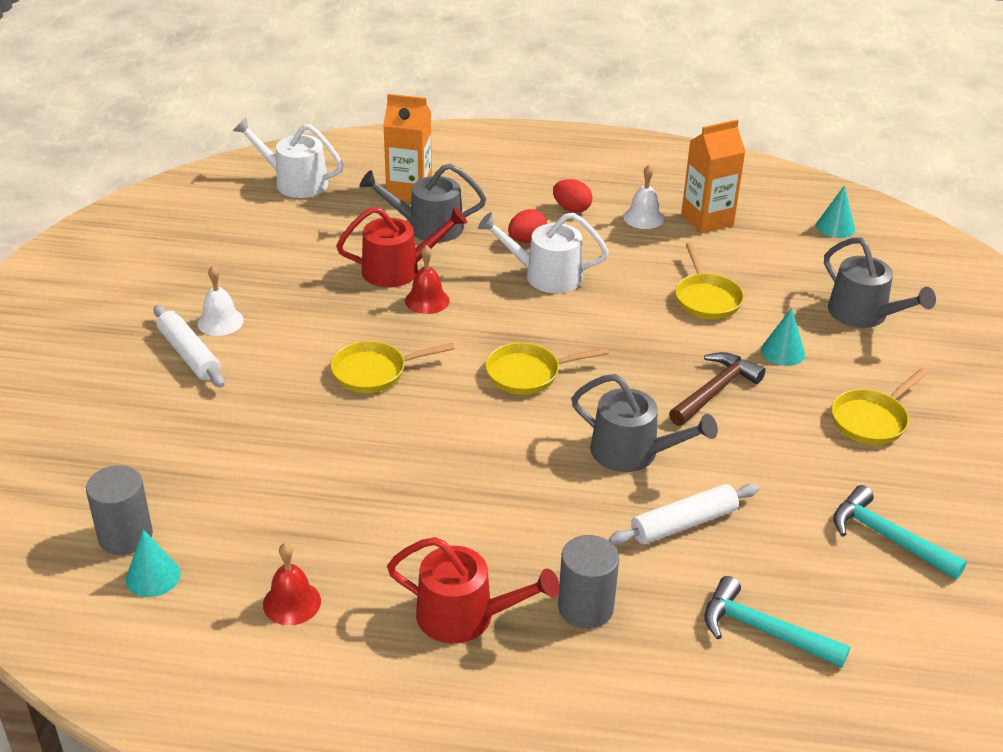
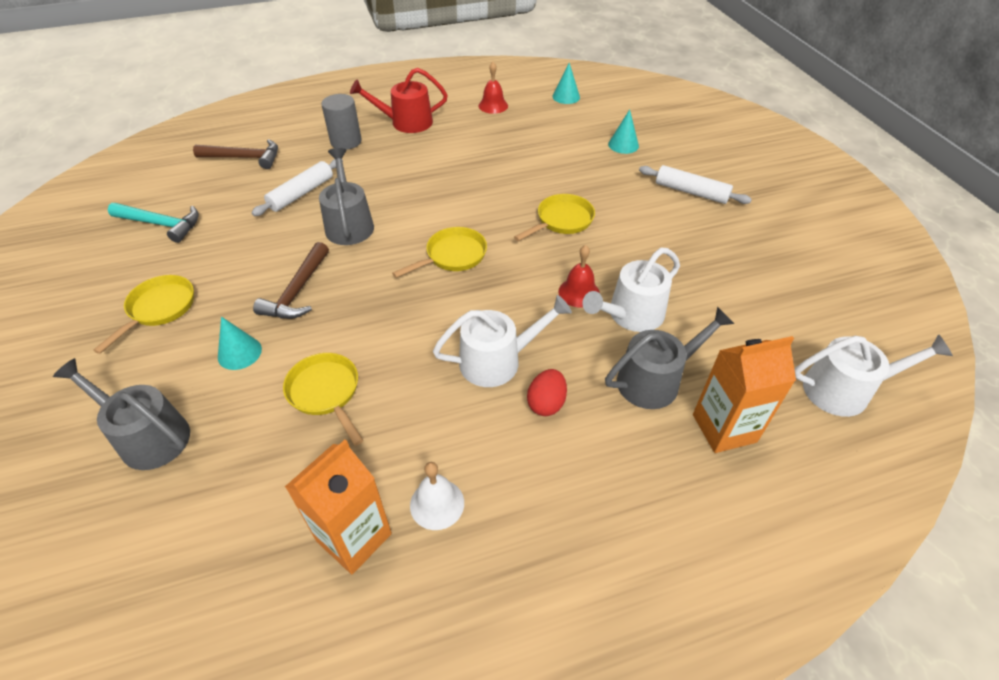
camera: 155 degrees right, 10 degrees up
(125, 536) = (598, 105): grey cylinder -> none
(220, 321) = (704, 220): white bell -> none
(398, 270) = (631, 315): red watering can -> white watering can
(571, 209) = (530, 481): red egg -> none
(632, 452) = (349, 224): grey watering can -> grey watering can turned 75 degrees clockwise
(763, 631) = (244, 158): turquoise hammer -> brown hammer
(835, 227) = (167, 606): turquoise cone -> turquoise cone (623, 145)

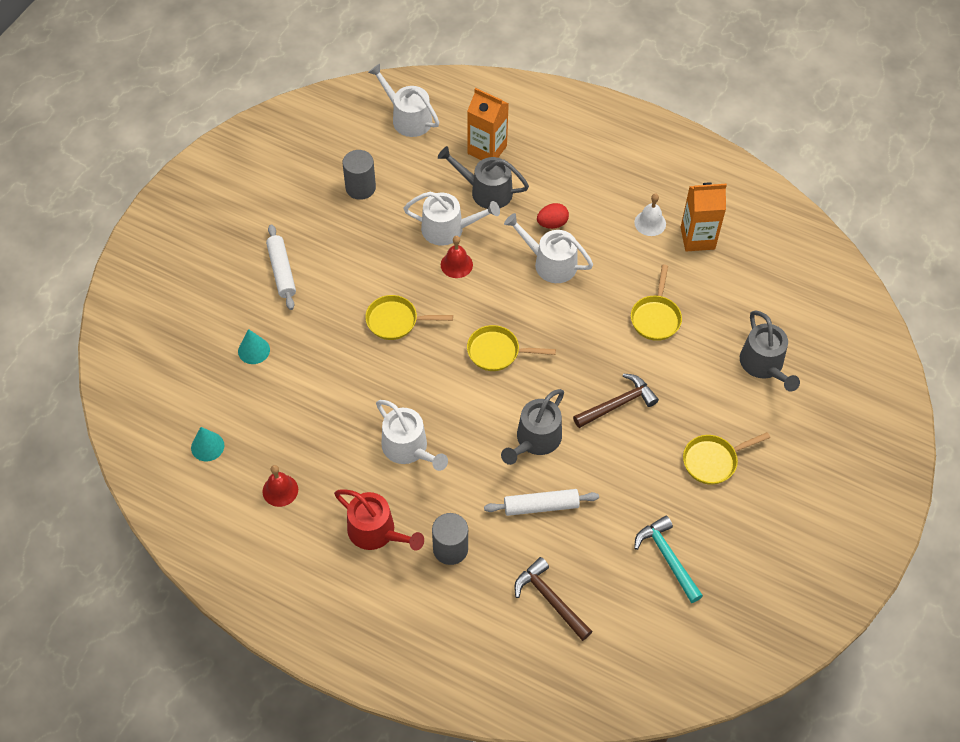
camera: 135 degrees left, 10 degrees up
(239, 353) = (684, 383): turquoise cone -> none
(441, 165) = (408, 448): none -> white watering can
(754, 288) = (360, 188): none -> grey cylinder

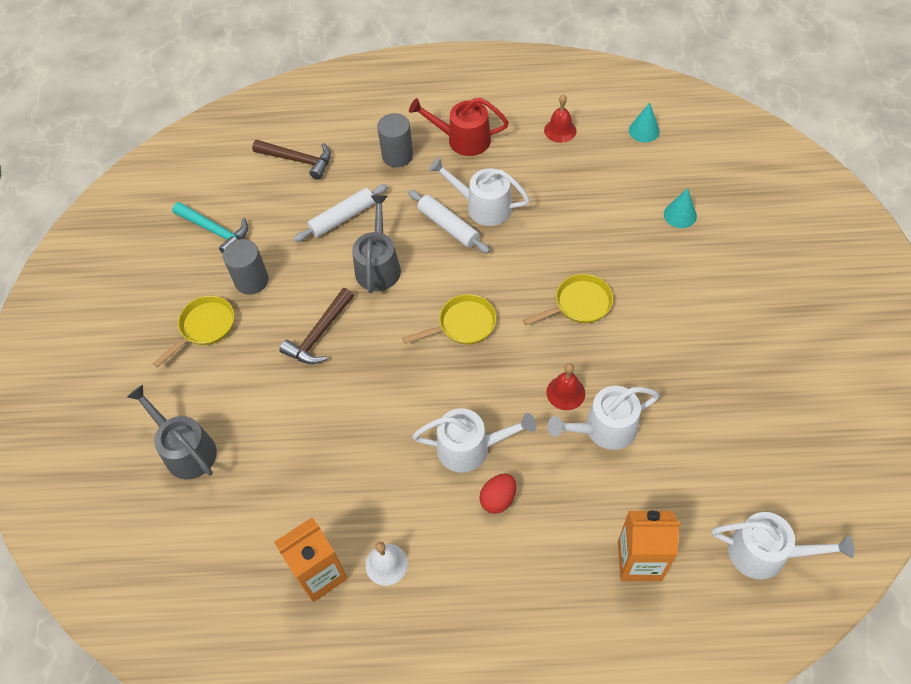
camera: 155 degrees right, 0 degrees up
(281, 271) = (725, 294): white rolling pin -> white rolling pin (448, 226)
(360, 188) = (734, 426): grey cylinder -> grey cylinder (251, 280)
(486, 191) = (598, 500): grey watering can -> none
(655, 317) = (323, 444): yellow pan -> none

